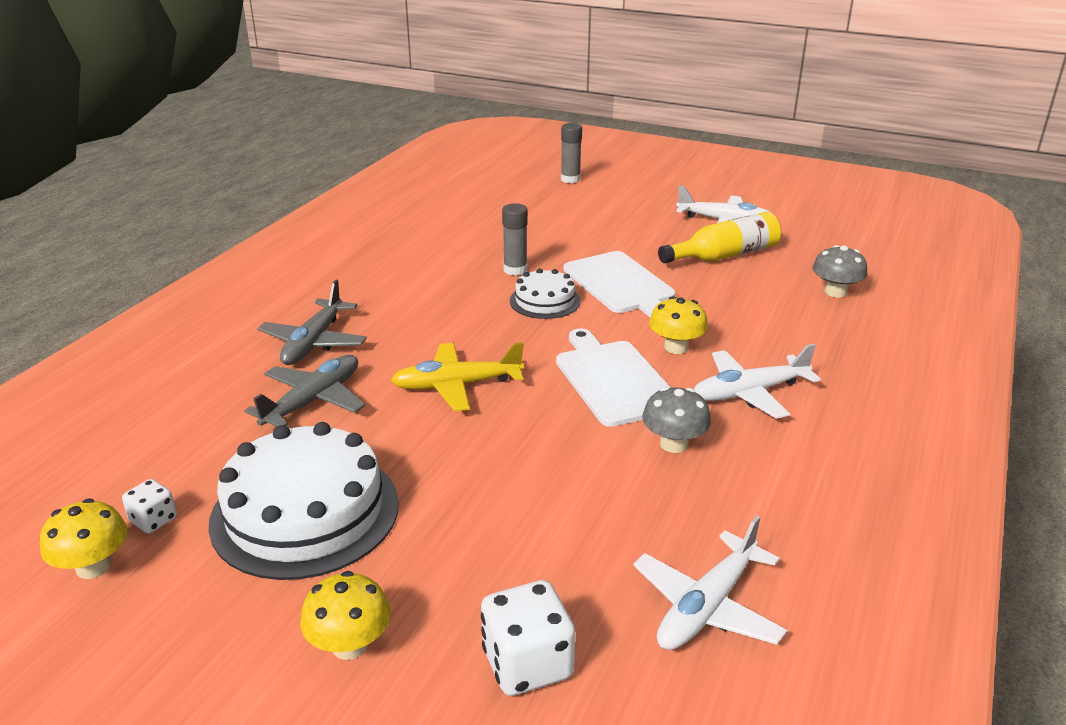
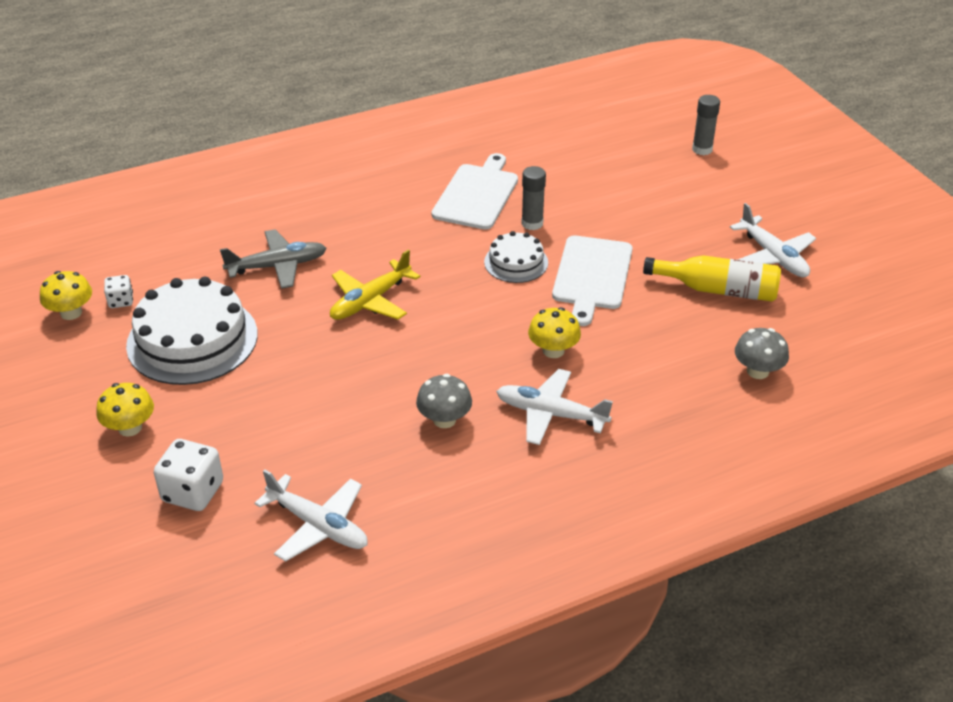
camera: 40 degrees right, 10 degrees up
(314, 342) = (327, 220): grey plane -> none
(457, 385) = (370, 301): yellow plane -> yellow plane turned 75 degrees counterclockwise
(614, 380) = (473, 352): white cutting board -> white cutting board (477, 194)
(707, 606) = (318, 525): white plane -> white plane turned 135 degrees counterclockwise

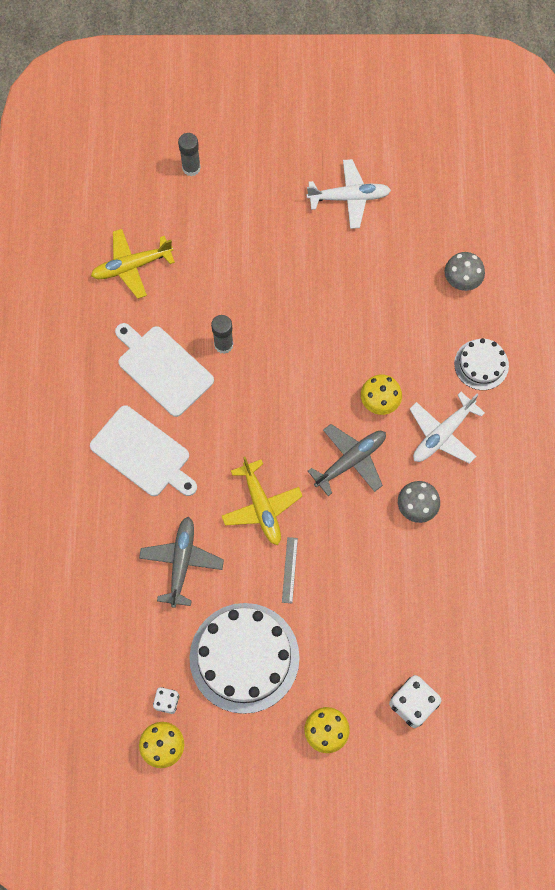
camera: 65 degrees left, 30 degrees up
(309, 342) = (289, 570): none -> grey ruler
(318, 525) = (479, 629): white plane -> none
(465, 350) = (350, 461): none -> grey plane
(516, 262) = (266, 379): white cake -> white cake (481, 364)
(568, 146) = (132, 266): none -> yellow plane
(592, 276) = (309, 333): white cutting board -> white cutting board (143, 453)
(718, 290) = (367, 256): yellow bottle -> none

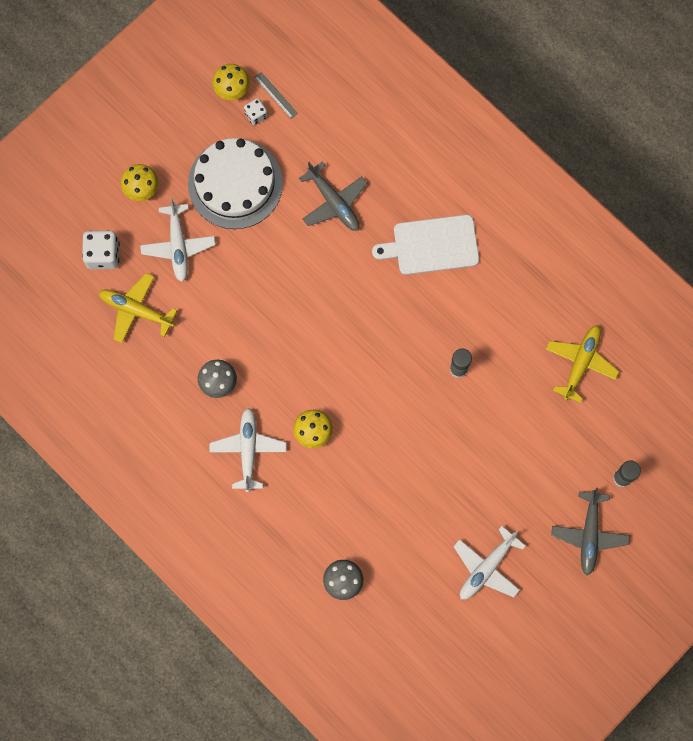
camera: 135 degrees right, 5 degrees up
(163, 368) = (481, 313): white cutting board -> none
(261, 506) = (320, 285): yellow plane -> yellow plane (136, 310)
(289, 570) = (261, 262): grey ruler -> grey ruler (276, 95)
(342, 650) = (178, 245): none -> white plane
(350, 461) = (292, 371): grey plane -> grey plane (589, 534)
(481, 364) = (269, 528): white cake -> none

